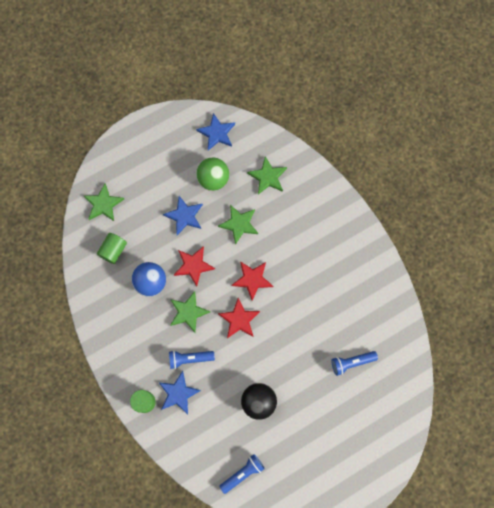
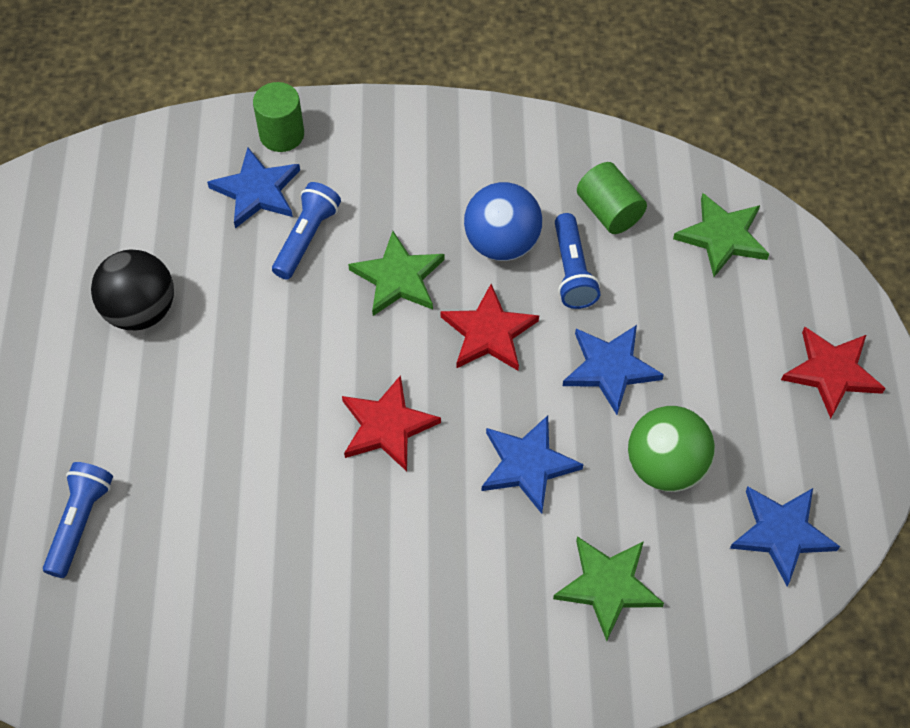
camera: 120 degrees right, 15 degrees down
(239, 224) = (528, 465): green star -> blue star
(239, 319) = (321, 359): red star -> red star (831, 372)
(242, 473) = (40, 222): blue flashlight -> blue flashlight (572, 271)

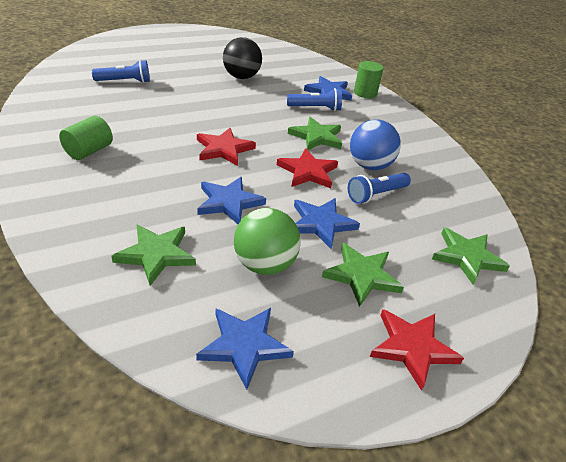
camera: 60 degrees right, 20 degrees down
(609, 211) = (432, 201): green cylinder -> green cylinder (89, 151)
(717, 368) = (362, 275): none -> green star

